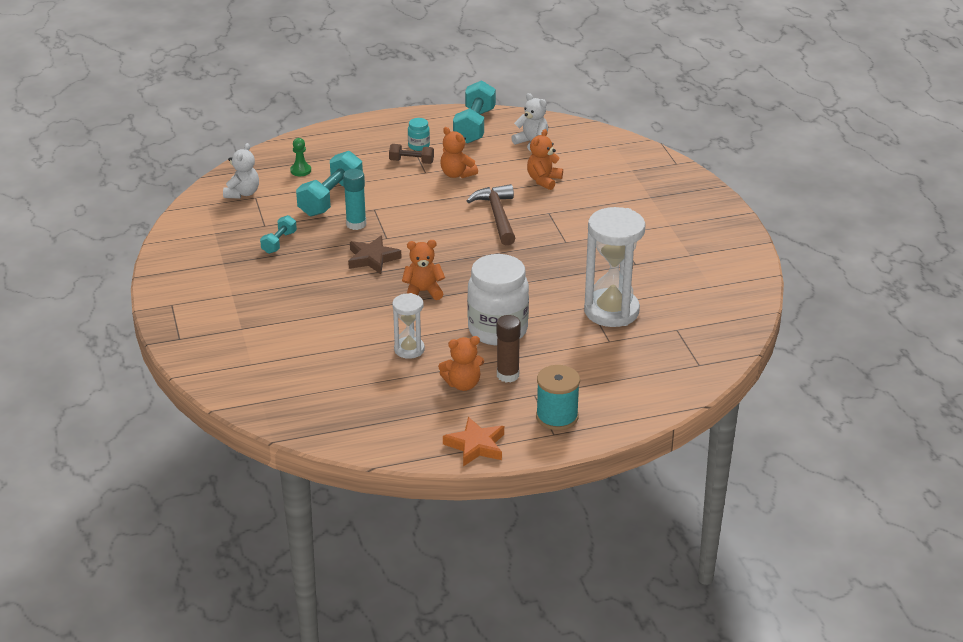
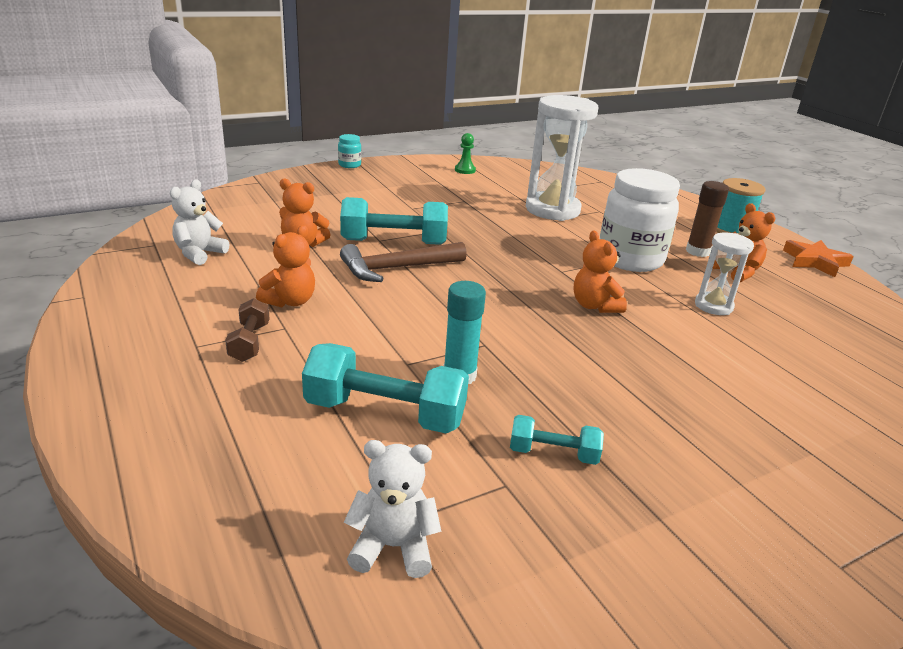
camera: 105 degrees left, 5 degrees down
(300, 171) = (285, 469): green pawn -> green pawn (465, 170)
(372, 258) = (545, 350): brown star -> none
(419, 146) = (195, 340): turquoise jar -> turquoise jar (349, 165)
(474, 126) = (135, 296): turquoise dumbbell -> turquoise dumbbell (394, 242)

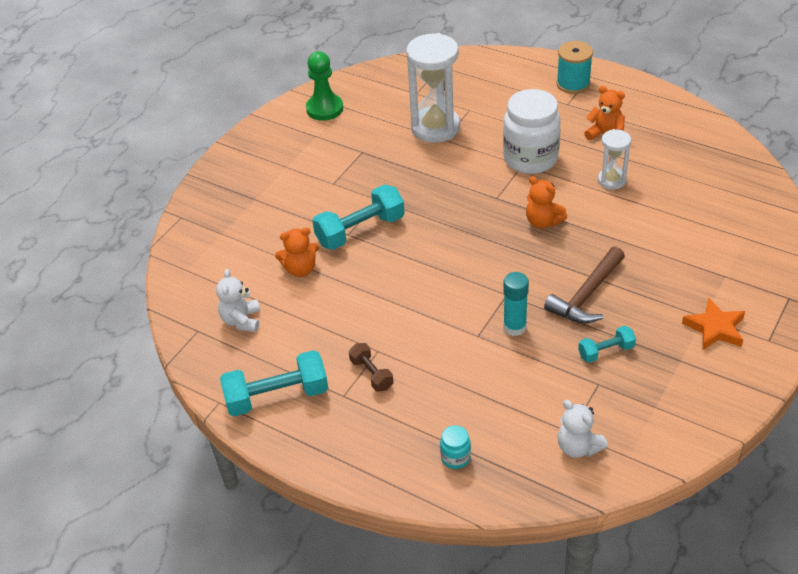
camera: 25 degrees left, 15 degrees up
(290, 301) = (356, 327): orange teddy bear -> none
(349, 165) = (226, 153): turquoise jar -> turquoise jar (455, 458)
(385, 413) = (501, 377): turquoise dumbbell -> turquoise dumbbell (277, 396)
(393, 547) = (578, 447): white teddy bear -> white teddy bear turned 105 degrees counterclockwise
(397, 268) = (390, 257): brown hammer -> brown hammer (587, 295)
(465, 170) = (324, 109): green pawn -> green pawn, size x1.82
(697, 251) = (567, 124): brown glue stick -> none
(815, 262) = (646, 94): orange star -> orange star (715, 328)

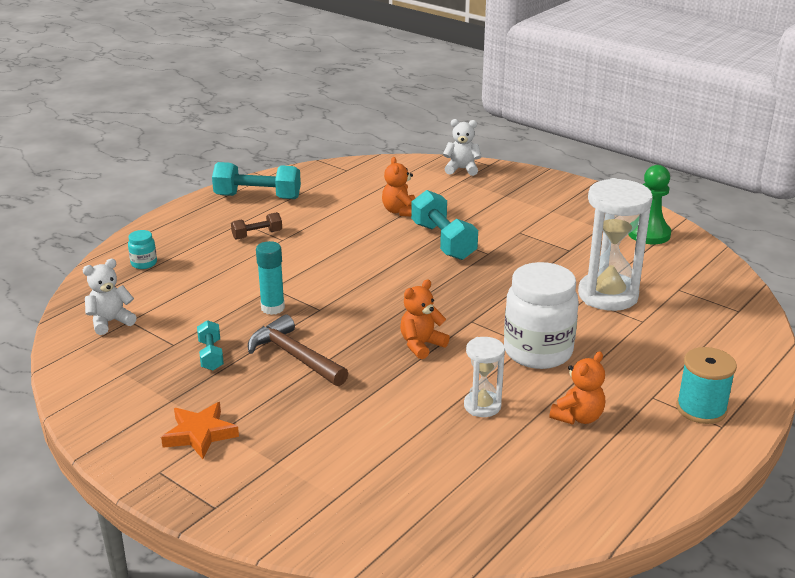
camera: 95 degrees right, 15 degrees down
(241, 320) = (349, 186): white teddy bear -> white teddy bear (462, 169)
(277, 396) = (258, 197): turquoise dumbbell -> turquoise dumbbell turned 75 degrees counterclockwise

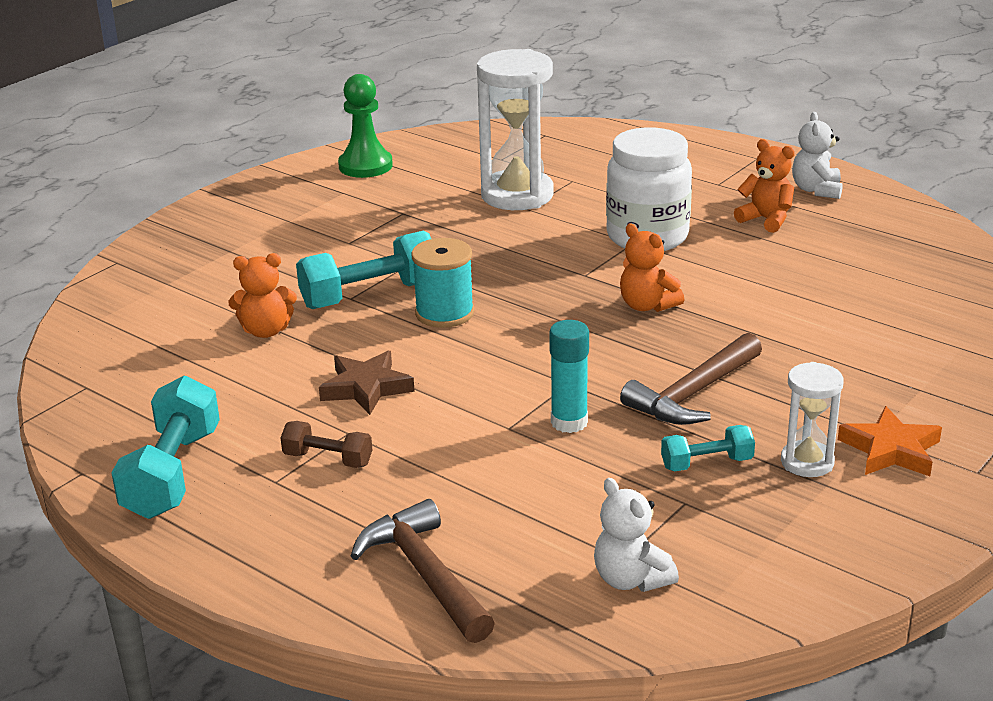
camera: 90 degrees left, 0 degrees up
(144, 263) = (426, 574): turquoise jar -> brown hammer
(257, 235) = (328, 459): brown dumbbell -> brown dumbbell turned 45 degrees counterclockwise
(328, 243) = (366, 388): none -> brown star
(462, 169) = (125, 283): white teddy bear -> white teddy bear (816, 190)
(482, 406) = (764, 268): white hourglass -> white hourglass (807, 462)
(701, 409) = (731, 164): turquoise spool -> turquoise spool (444, 313)

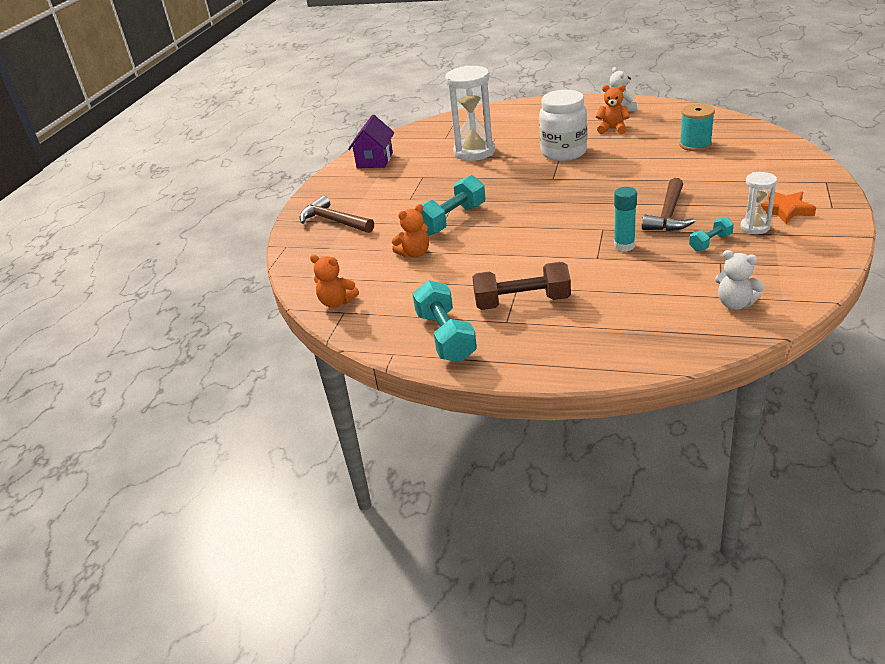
camera: 20 degrees left, 5 degrees up
(328, 459) = (522, 302): brown dumbbell -> brown dumbbell, size x1.84
(365, 166) = (375, 160): green pawn -> purple house
(366, 388) = (502, 263): brown star -> none
(426, 574) = (635, 336): brown hammer -> brown hammer (334, 221)
(444, 313) = (501, 216): turquoise spool -> turquoise spool (695, 144)
(647, 305) = (600, 183): orange teddy bear -> orange teddy bear (337, 302)

